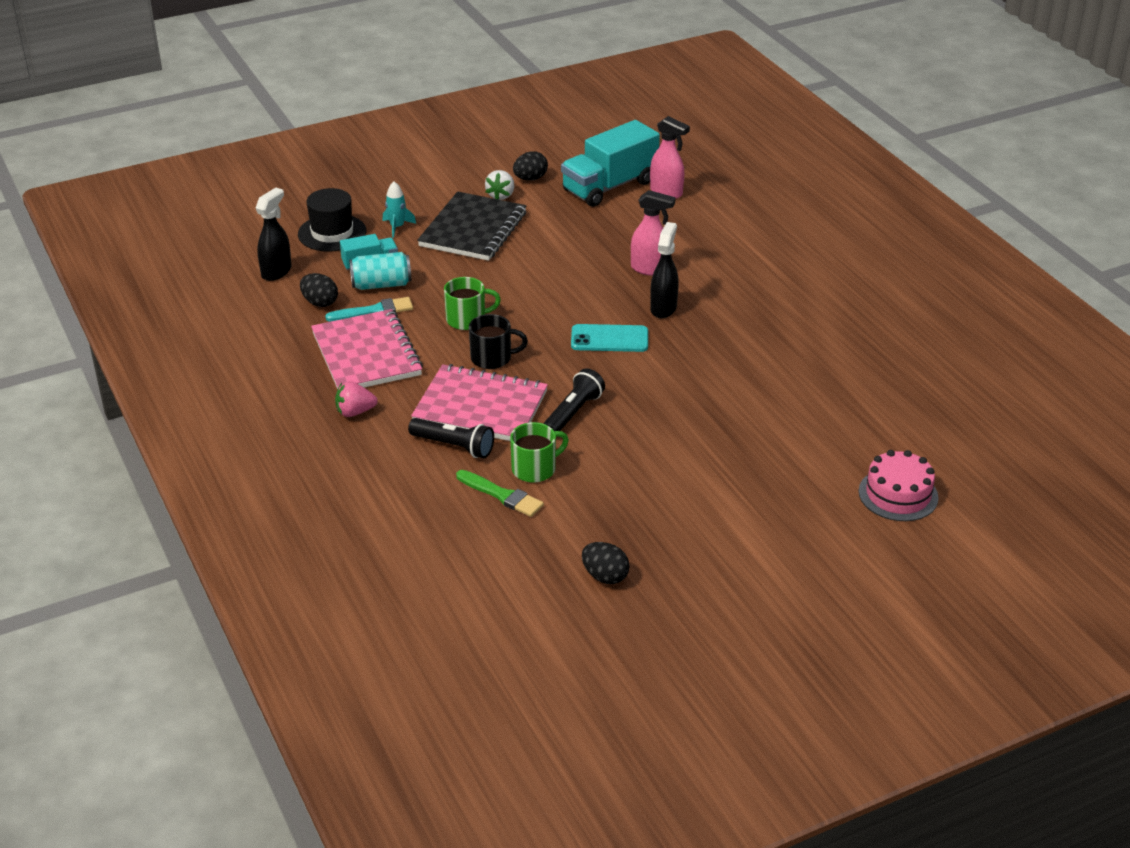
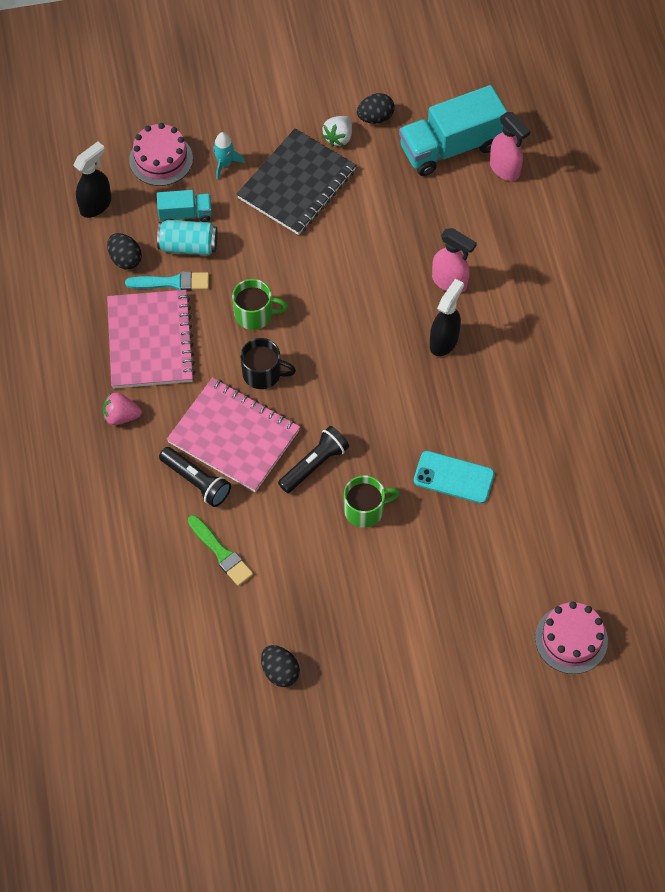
camera: 15 degrees right, 25 degrees up
(332, 233) = (161, 159): black hat -> pink cake
(535, 469) = (259, 527): green mug -> green mug (365, 510)
(609, 339) = (379, 372): turquoise phone -> turquoise phone (453, 477)

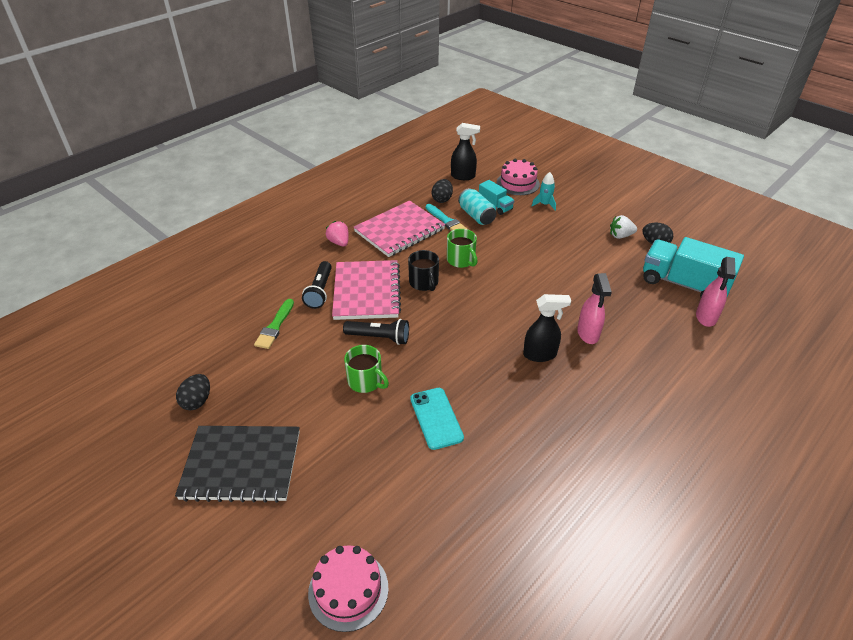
camera: 55 degrees right, 20 degrees down
(297, 184) = (568, 235): black notebook -> black notebook (241, 465)

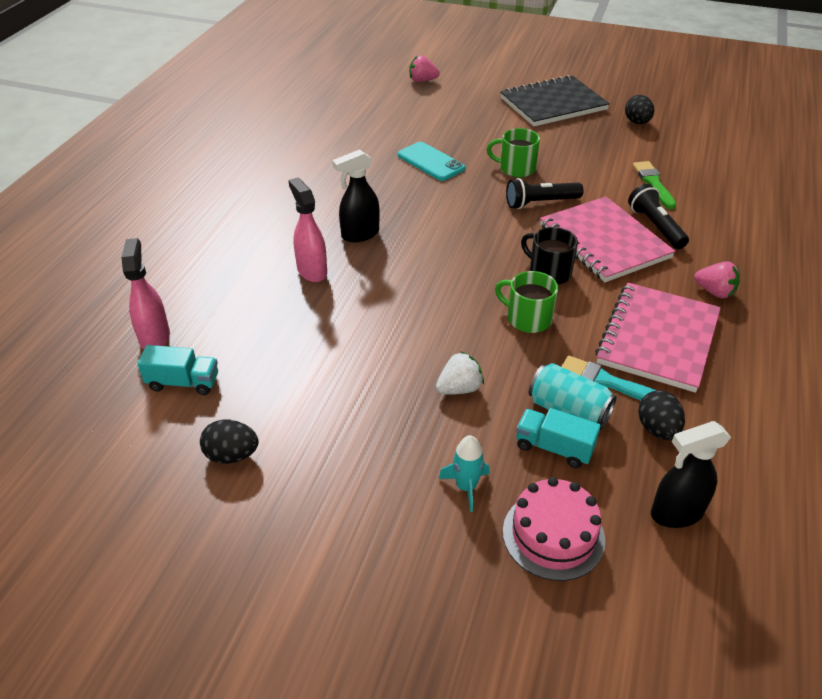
camera: 155 degrees right, 0 degrees up
(348, 590) = (422, 81): pink cake -> pink strawberry
(620, 236) = (297, 452): white strawberry -> white strawberry (459, 388)
(683, 284) = (183, 382): turquoise truck -> turquoise truck, size x0.52

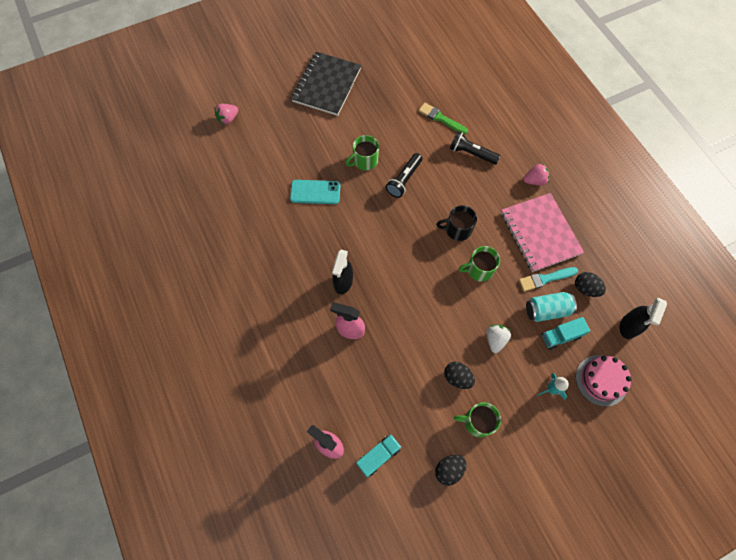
camera: 45 degrees left, 25 degrees up
(328, 441) = (477, 421): none -> green mug
(604, 242) = (460, 185): pink notebook -> none
(637, 122) = (386, 69): black egg -> black egg (457, 378)

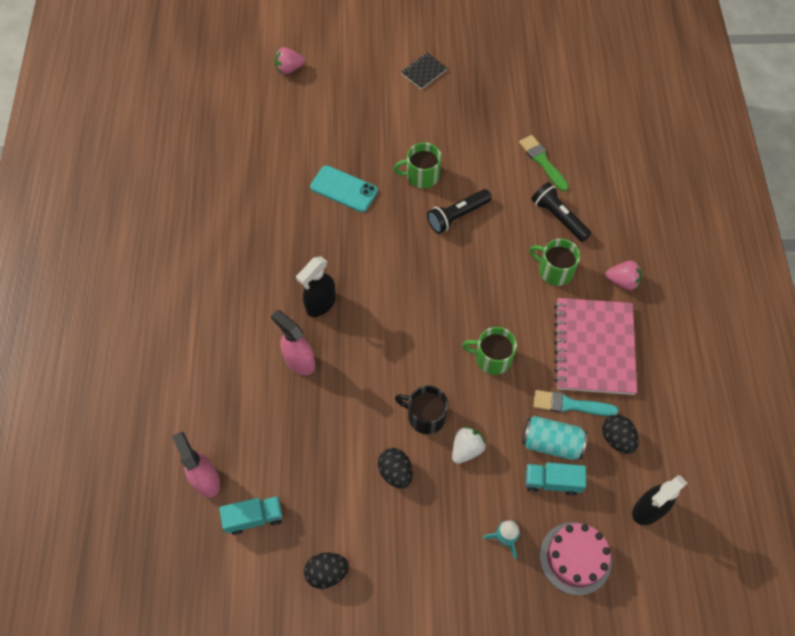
camera: 25 degrees right, 5 degrees down
(327, 85) = (424, 72): black notebook -> black notebook, size x0.45
(457, 229) = (491, 300): black mug -> black mug (425, 416)
(477, 421) = (392, 534): green mug -> green mug (554, 270)

